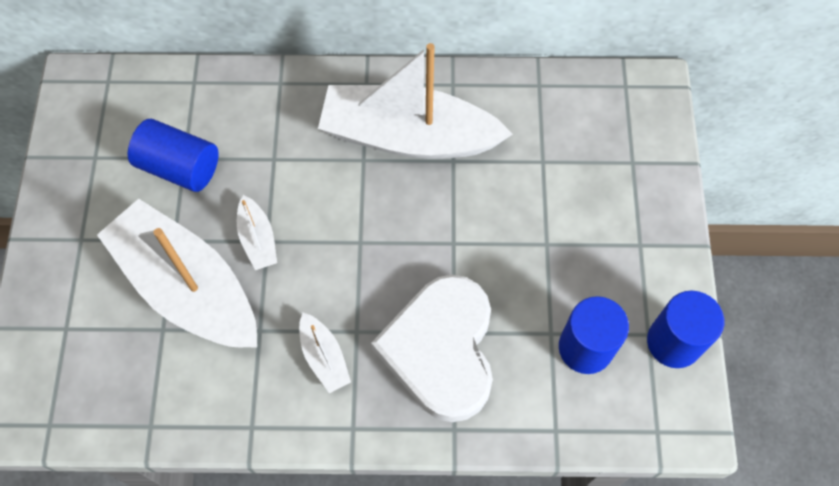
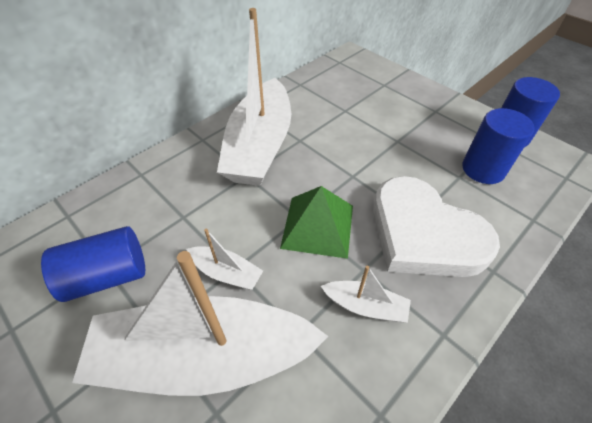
camera: 45 degrees left, 15 degrees down
(366, 263) = (318, 226): none -> green pyramid
(408, 136) = (260, 146): white boat -> white boat turned 45 degrees counterclockwise

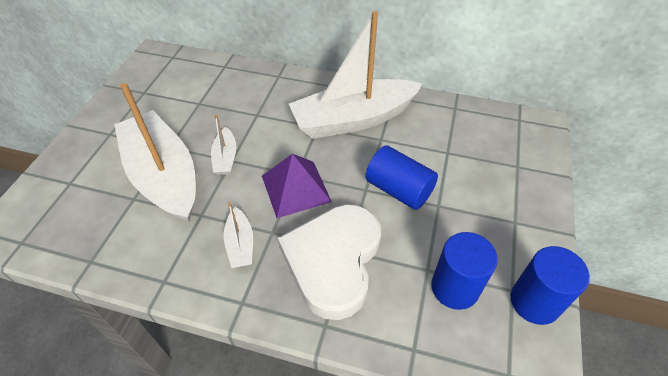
camera: 60 degrees right, 0 degrees up
(107, 276) = (193, 107): blue cylinder -> blue cylinder (398, 190)
(318, 226) = (296, 188): green pyramid -> purple pyramid

